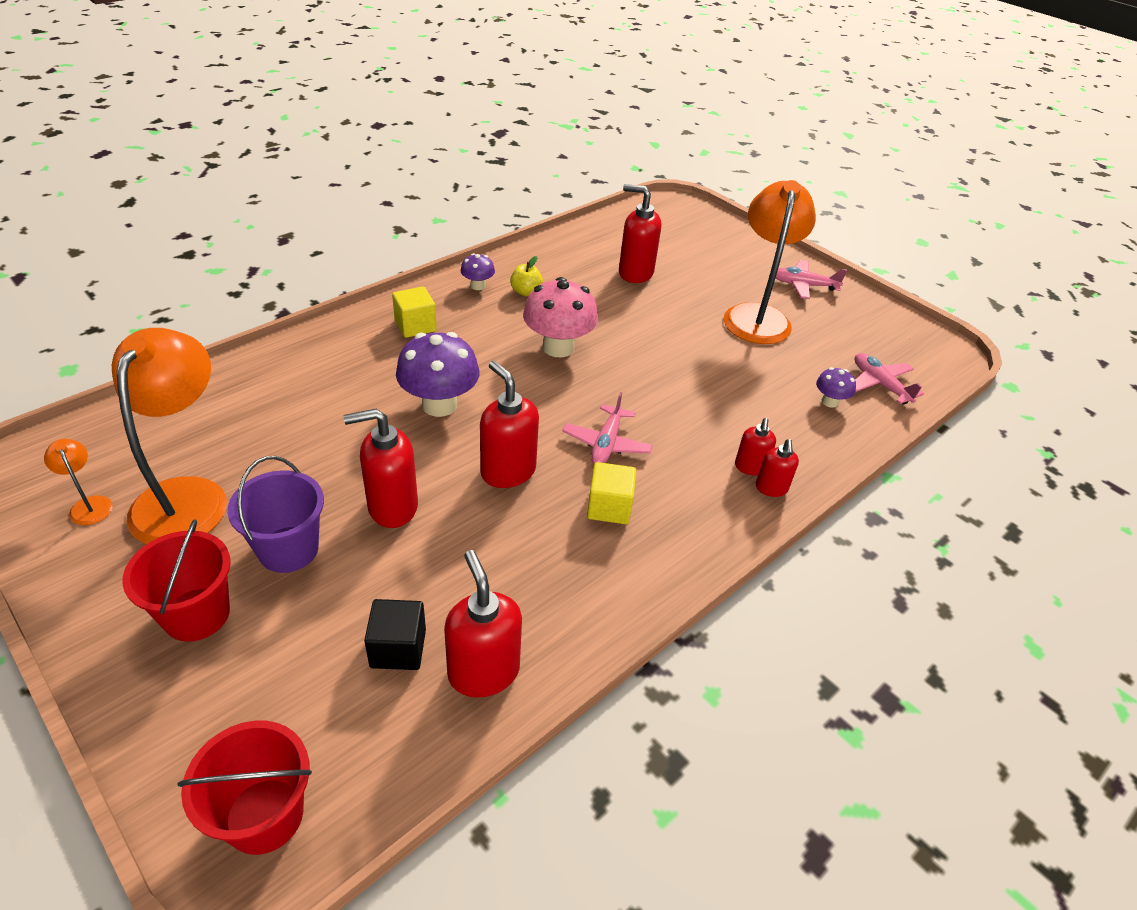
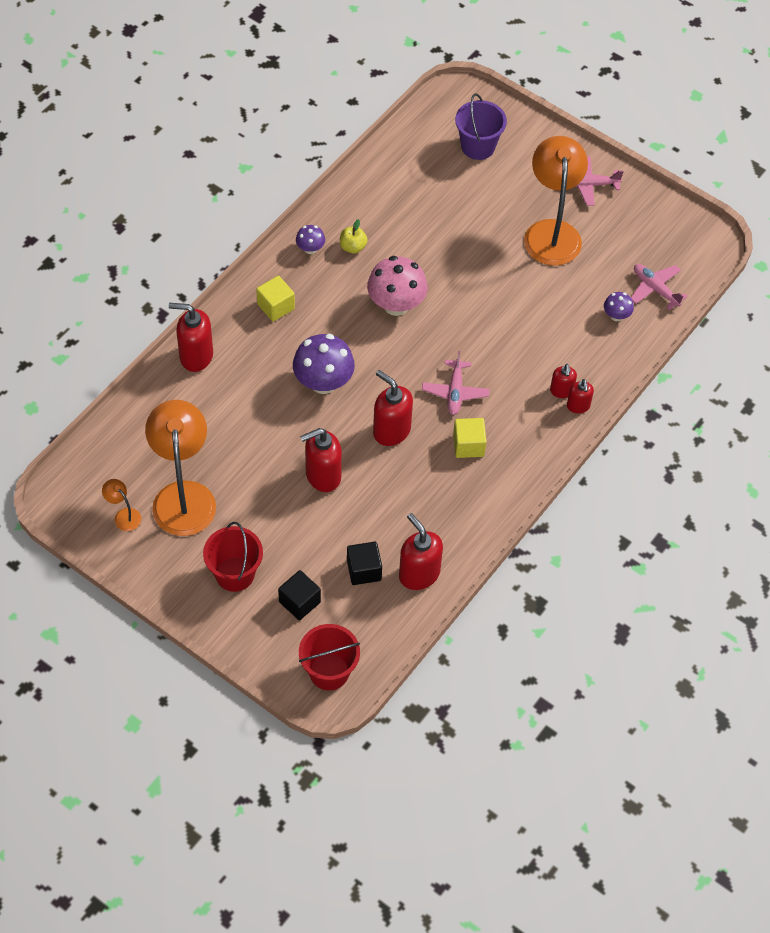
camera: 10 degrees left, 15 degrees up
(274, 678) = (299, 602): none -> black cube
(288, 549) = (269, 520): purple bucket -> purple bucket (478, 146)
(635, 273) = (440, 202): red soap dispenser -> red soap dispenser (196, 356)

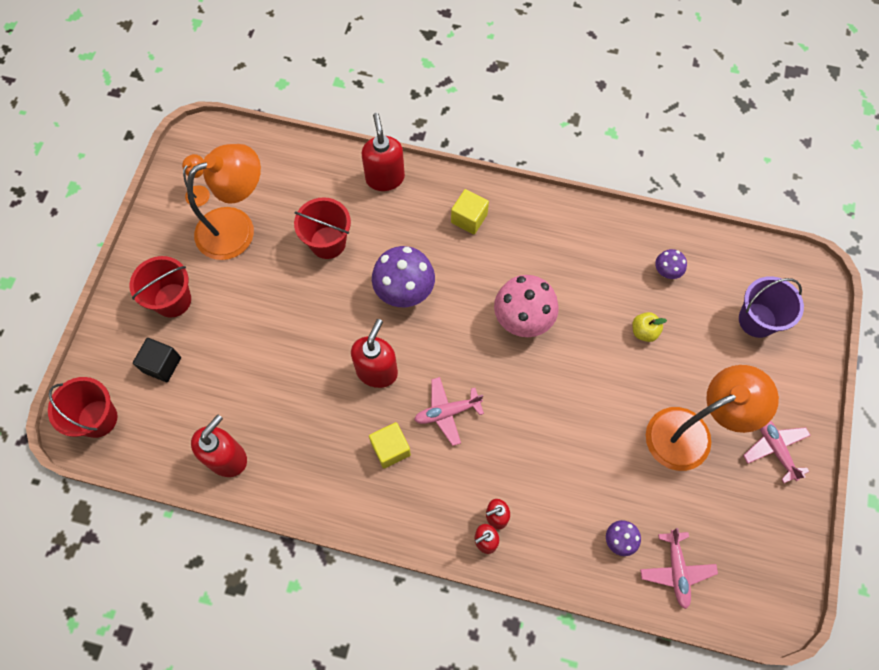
camera: 70 degrees right, 10 degrees up
(241, 425) = (328, 242): none -> red bucket
(310, 249) = (548, 221): purple mushroom -> purple mushroom (666, 271)
(322, 476) = (302, 331): red soap dispenser -> none
(353, 247) = (570, 255): yellow apple -> yellow apple (644, 331)
(364, 570) = (214, 407): black cube -> none
(655, 289) = (676, 570): pink plane -> pink plane turned 150 degrees clockwise

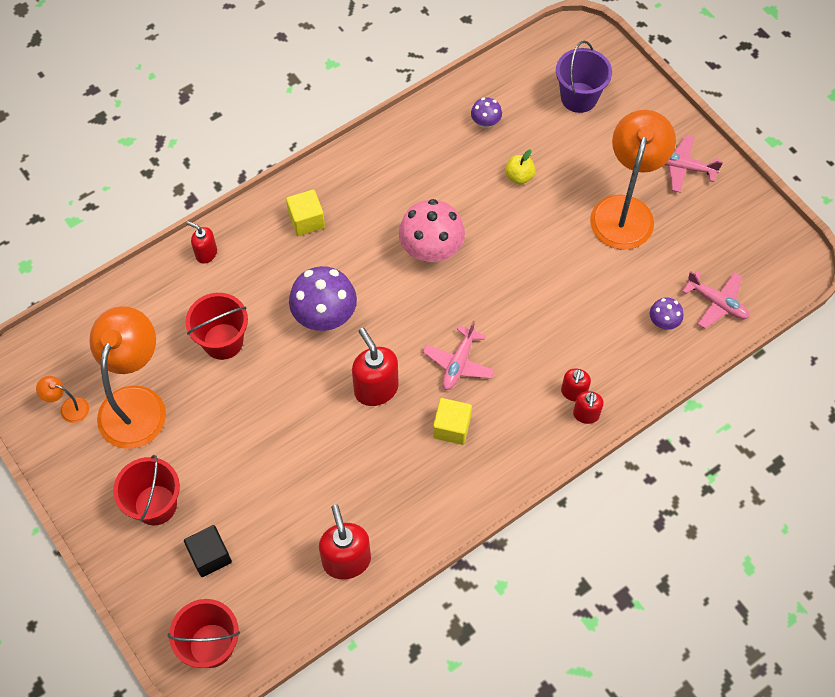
camera: 50 degrees left, 5 degrees down
(200, 191) = (68, 408): orange lamp -> orange lamp turned 45 degrees counterclockwise
(385, 178) = (206, 253): red soap dispenser -> red soap dispenser, size x0.57

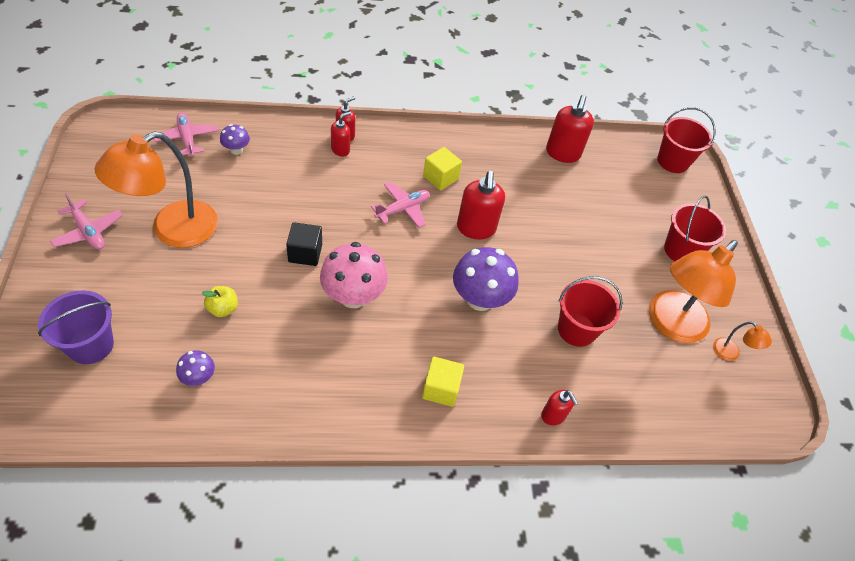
camera: 155 degrees left, 10 degrees down
(210, 556) = (653, 202): black cube -> black cube (305, 253)

